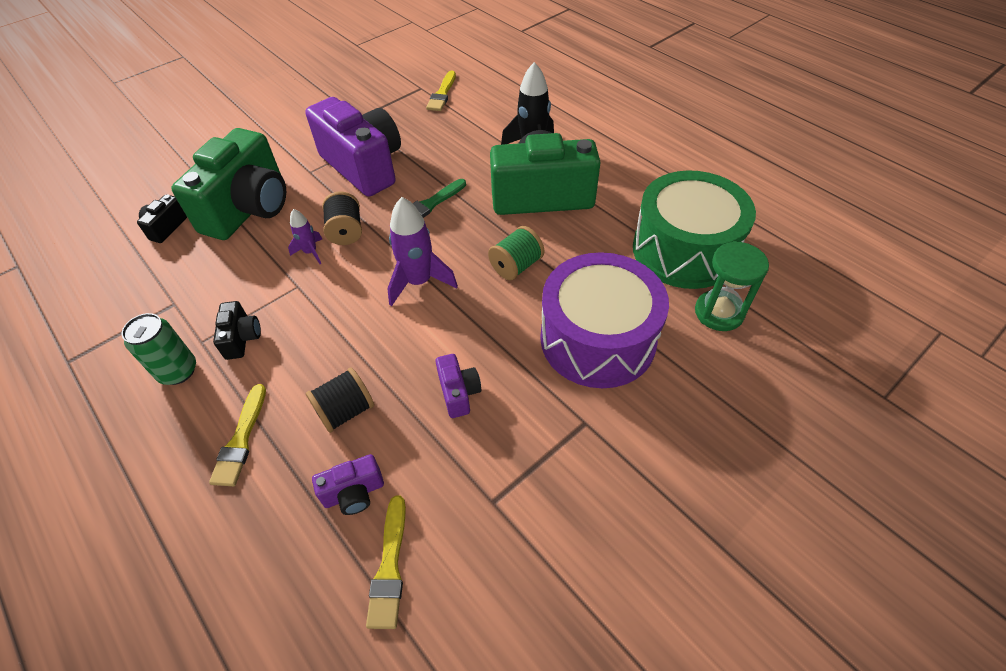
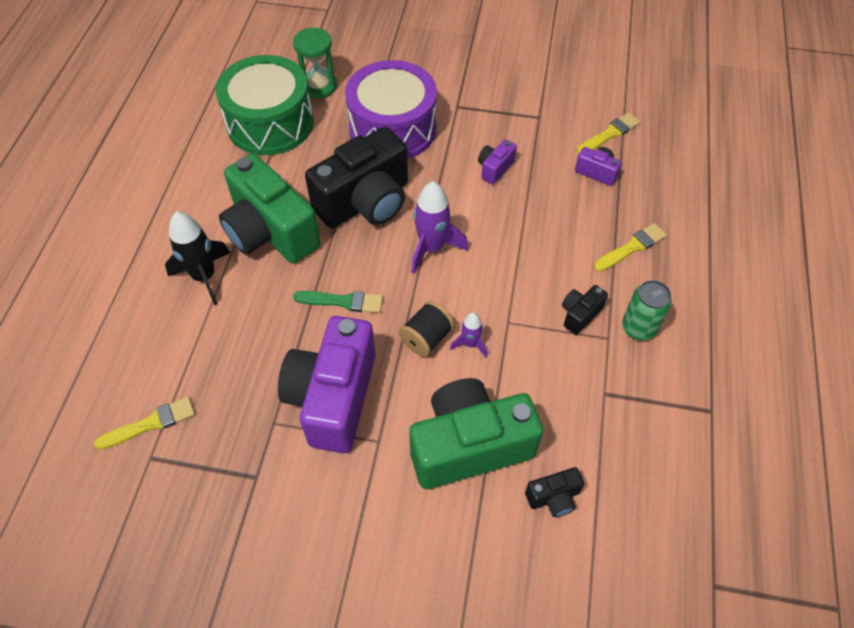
camera: 130 degrees left, 5 degrees up
(345, 411) = (561, 212): black spool -> none
(516, 266) = (365, 202): green spool -> black camera

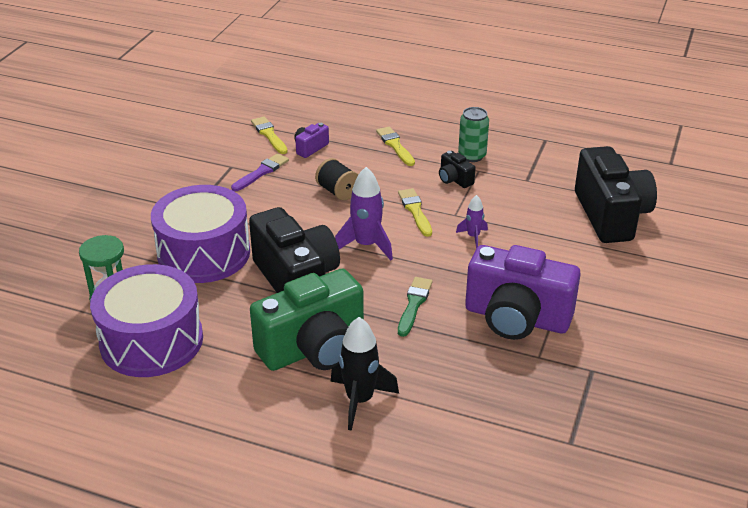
camera: 80 degrees left, 20 degrees down
(151, 423) = (533, 443): yellow brush -> yellow brush (415, 211)
(270, 123) = (151, 341): green drum -> purple drum
(426, 338) = (463, 259): black spool -> black spool (338, 191)
(469, 446) = (567, 248): green camera -> none
(495, 168) = (284, 199): purple camera -> none
(536, 142) = (261, 172): none -> purple brush
(553, 497) = (610, 215): black camera -> black camera, size x2.33

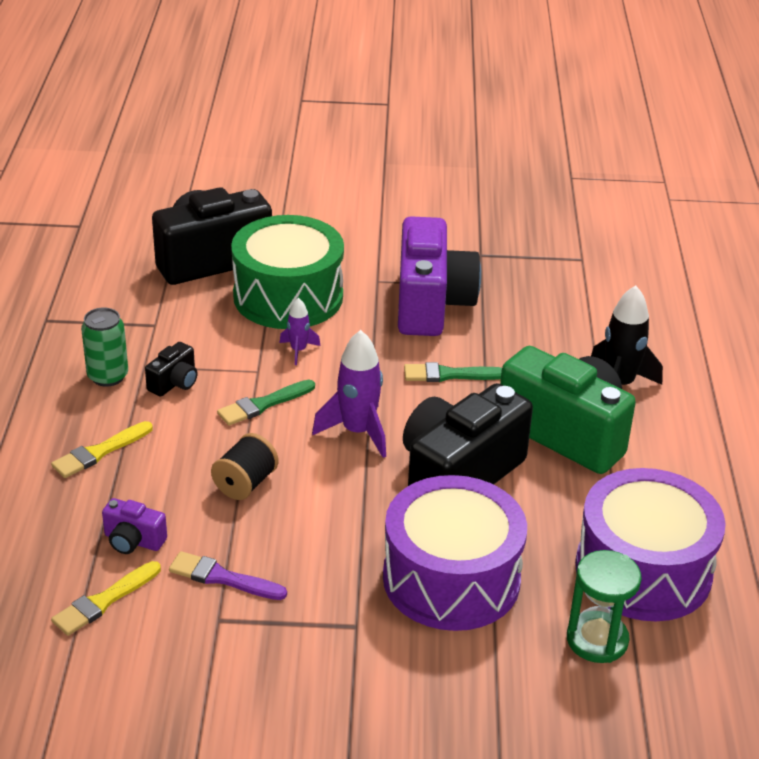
camera: 110 degrees left, 0 degrees up
(415, 211) = (263, 404): yellow brush -> green brush
(548, 244) = (288, 296): none -> green drum

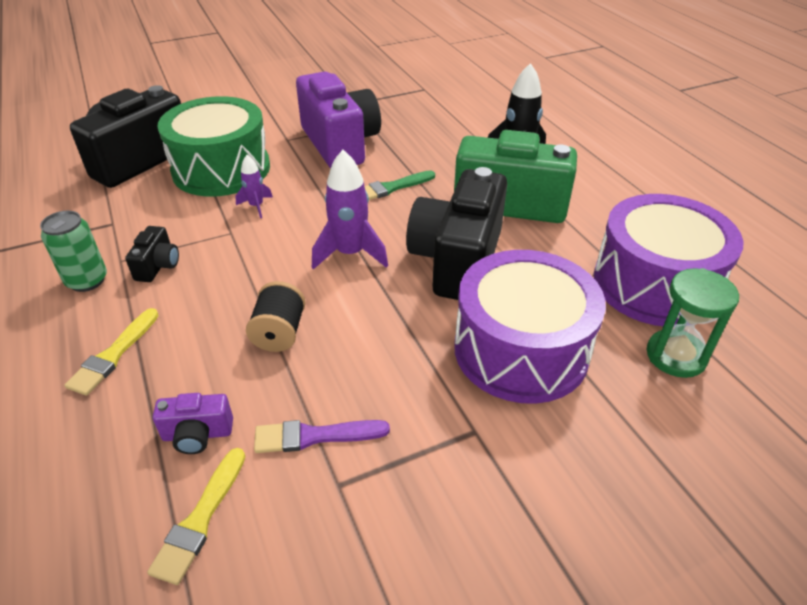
camera: 25 degrees left, 5 degrees up
(263, 404) = (252, 258): green brush -> none

